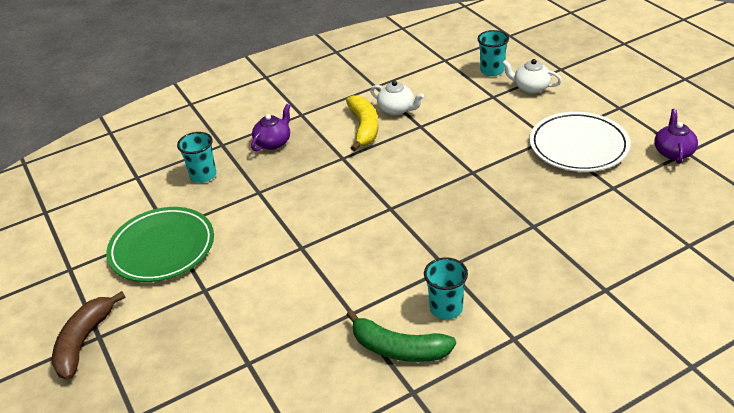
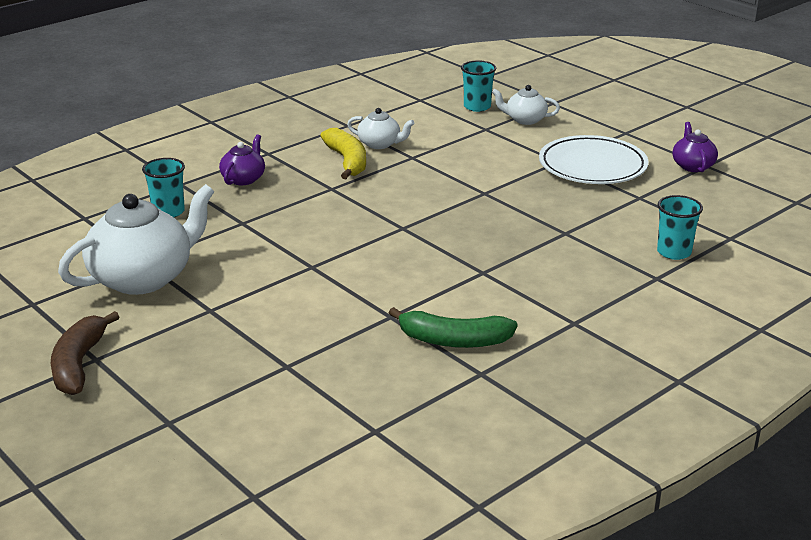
camera: 15 degrees left, 10 degrees down
(162, 248) = (143, 278): green plate -> white teapot
(446, 308) = (494, 305): turquoise cup -> turquoise cup (674, 252)

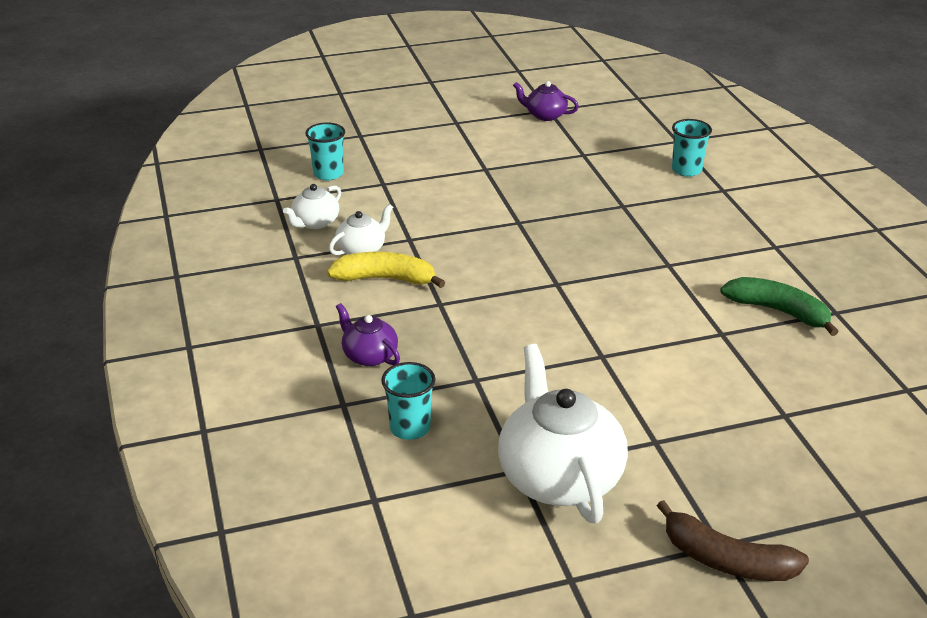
camera: 65 degrees left, 5 degrees up
(453, 340) = (778, 311): green banana -> green banana turned 90 degrees counterclockwise
(525, 120) = (383, 159): white teapot -> white teapot (315, 222)
(592, 166) = (508, 156): white plate -> none

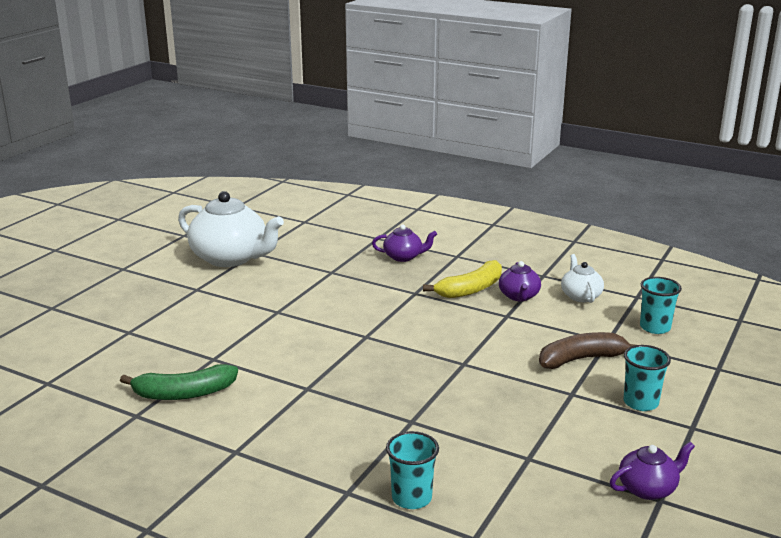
camera: 135 degrees right, 10 degrees down
(362, 249) = (519, 296): white teapot -> purple teapot
(410, 428) = (330, 244): turquoise cup -> turquoise cup (640, 403)
(726, 560) = (115, 265): brown banana -> brown banana (581, 359)

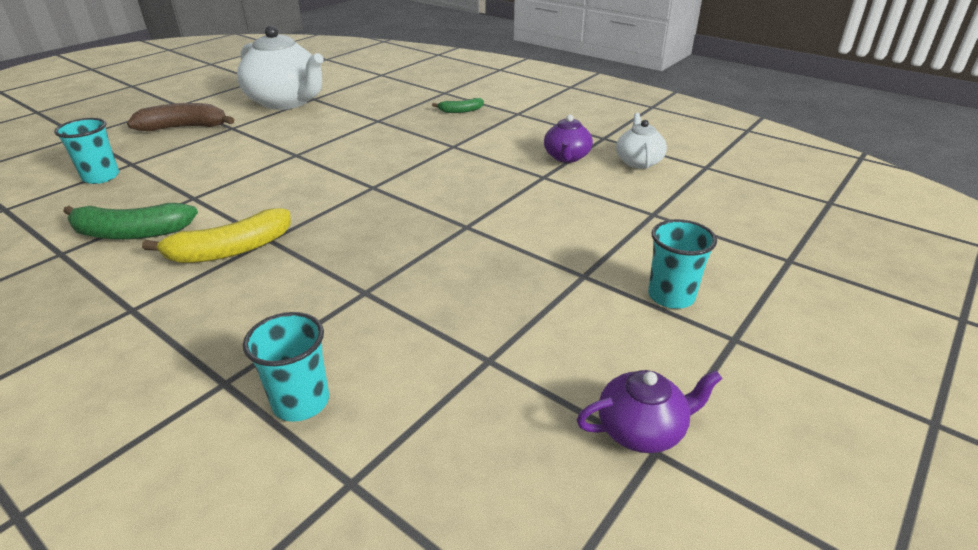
camera: 10 degrees right, 10 degrees up
(403, 257) = (460, 111): purple teapot -> green banana
(470, 289) = (516, 146): yellow banana -> yellow banana (230, 250)
(581, 359) = (612, 233): brown banana -> brown banana (185, 127)
(655, 327) = (718, 203): turquoise cup -> turquoise cup (101, 177)

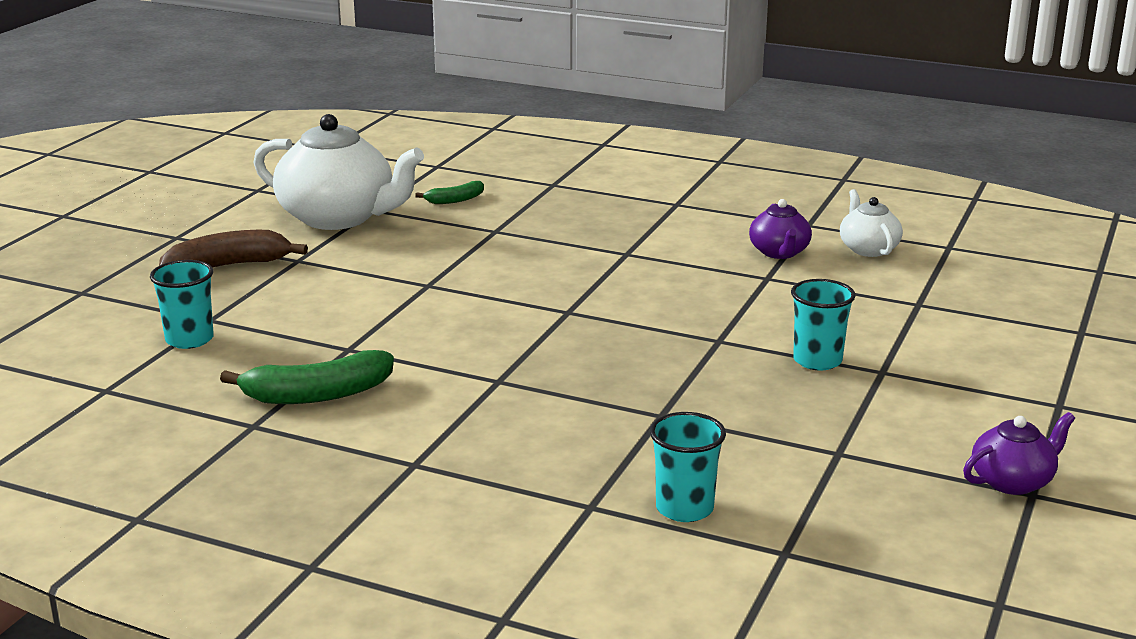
camera: 15 degrees left, 10 degrees down
(230, 250) = (464, 397): yellow banana -> none
(460, 111) = (598, 207): green banana -> green banana (455, 200)
(671, 296) = (981, 378): turquoise cup -> turquoise cup (817, 361)

